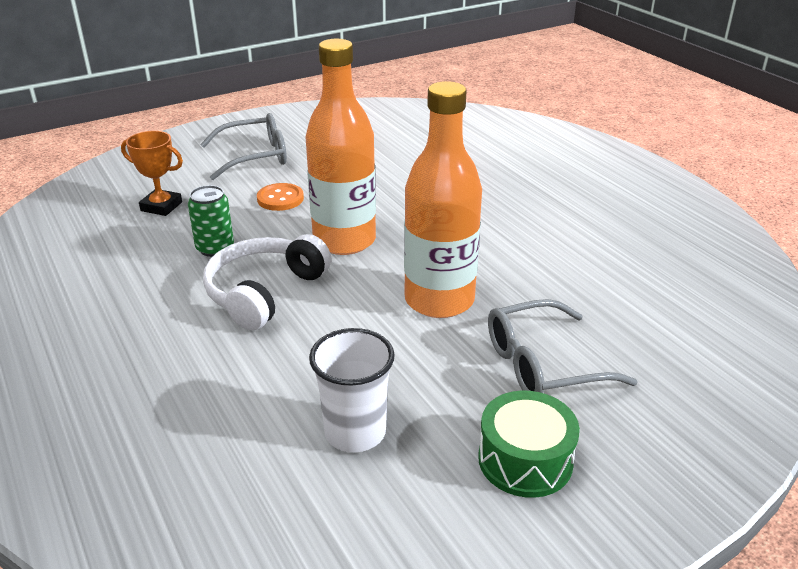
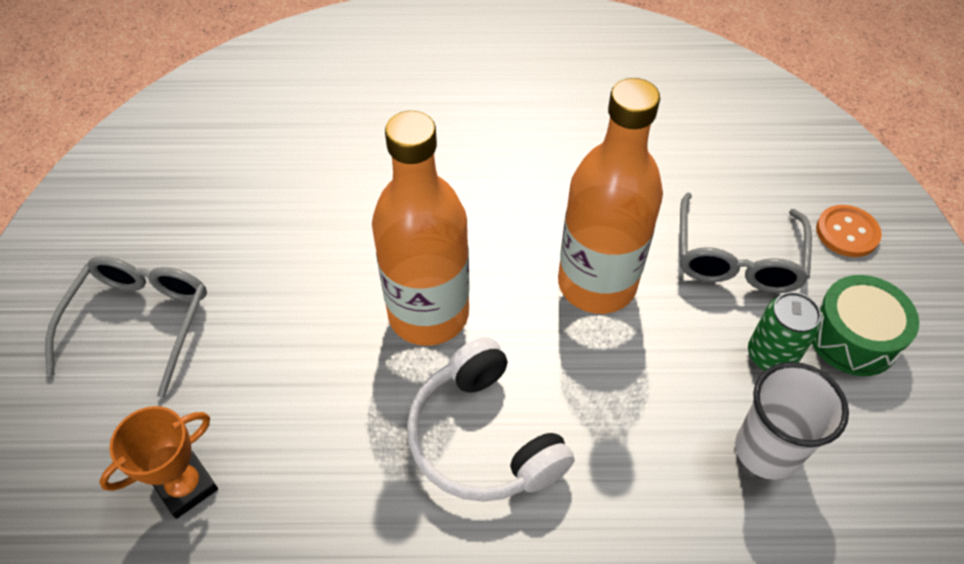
camera: 60 degrees left, 20 degrees up
(215, 248) = (348, 456): green can -> green can (771, 355)
(280, 199) = (281, 338): orange button -> orange button (847, 232)

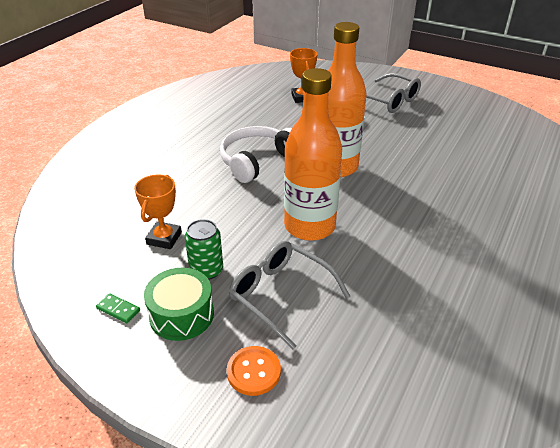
camera: 120 degrees right, 15 degrees down
(483, 437) = (257, 161): white headphones -> white headphones turned 45 degrees counterclockwise
(766, 450) = (164, 238): white cup -> orange trophy
(913, 411) = (118, 309): none -> green domino

